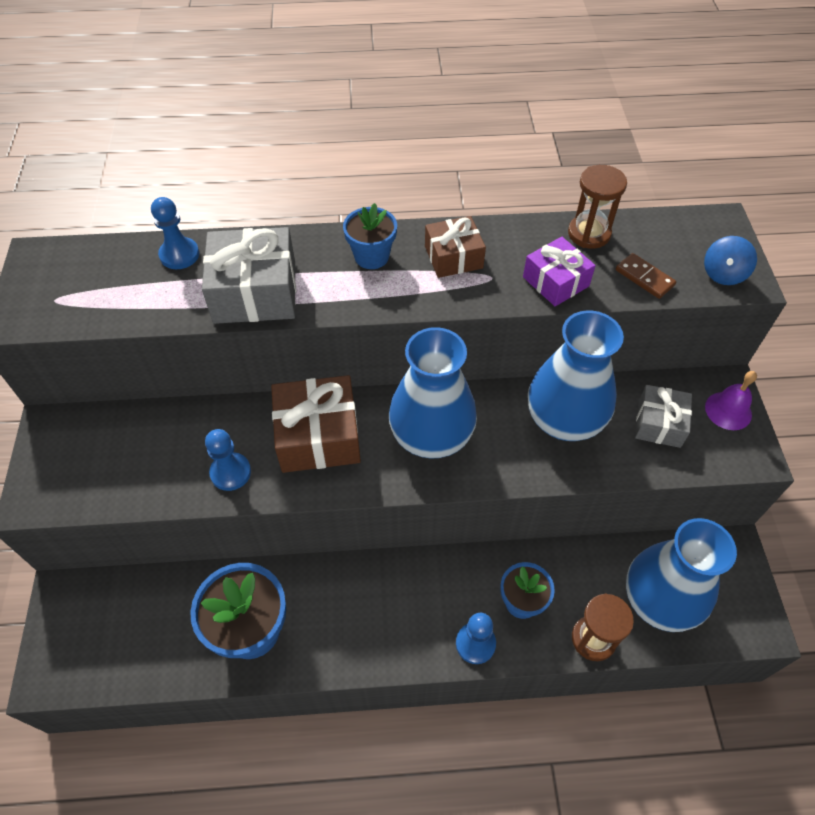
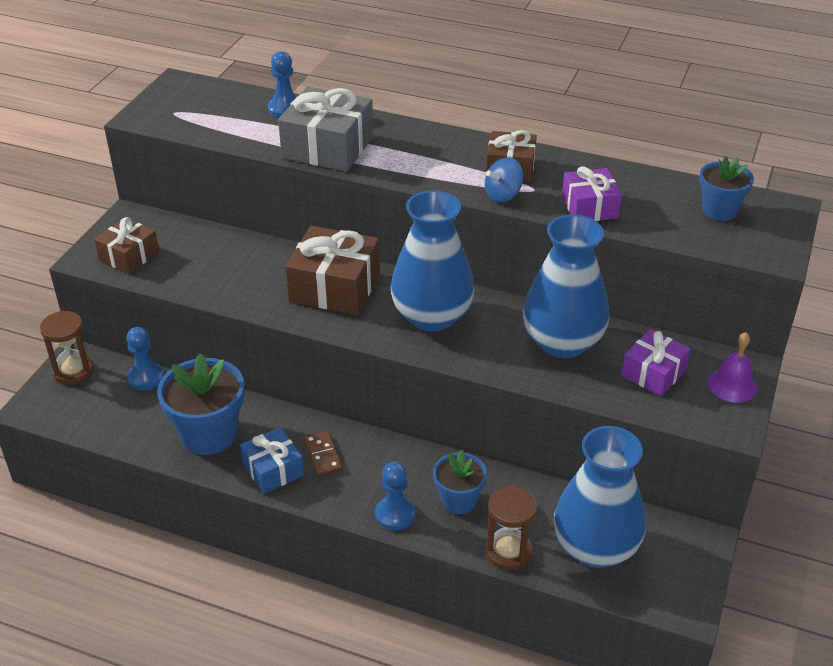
camera: 25 degrees right, 15 degrees down
(77, 479) = (129, 256): none -> brown gift
(230, 472) = (247, 288): blue pawn -> blue pawn (146, 377)
(336, 644) = (273, 469): none -> blue gift
(371, 256) = (440, 149): blue flower pot -> blue flower pot (719, 210)
(589, 234) = (648, 183): brown hourglass -> brown hourglass (73, 371)
(644, 278) = (675, 226): brown domino -> brown domino (322, 455)
(659, 423) = (653, 373): grey gift -> purple gift
(723, 274) = (756, 244): blue spinning top -> blue spinning top (503, 195)

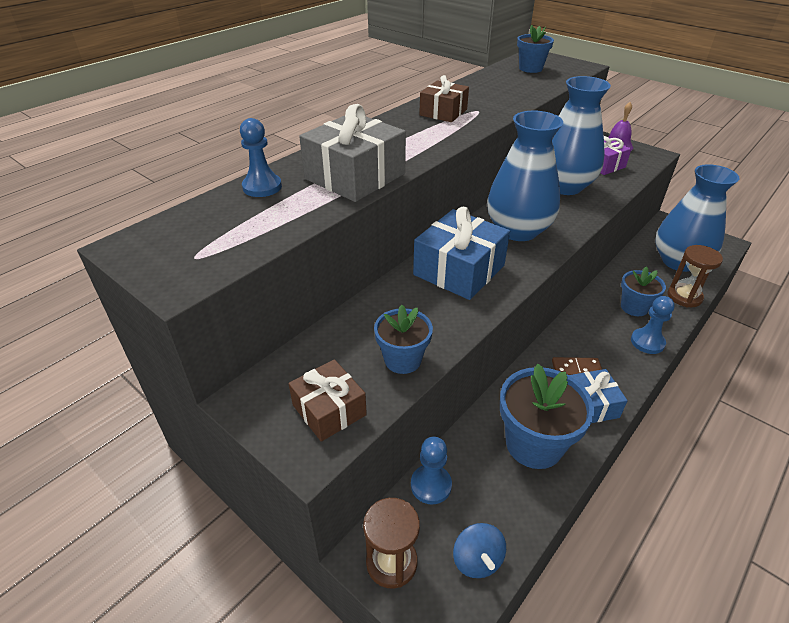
camera: 70 degrees left, 0 degrees up
(194, 279) = (402, 360): none -> blue flower pot
(334, 287) = (459, 270): brown gift -> blue gift
(503, 195) = (480, 121): blue spinning top -> blue spinning top (477, 560)
(589, 207) = (510, 98): purple gift -> none

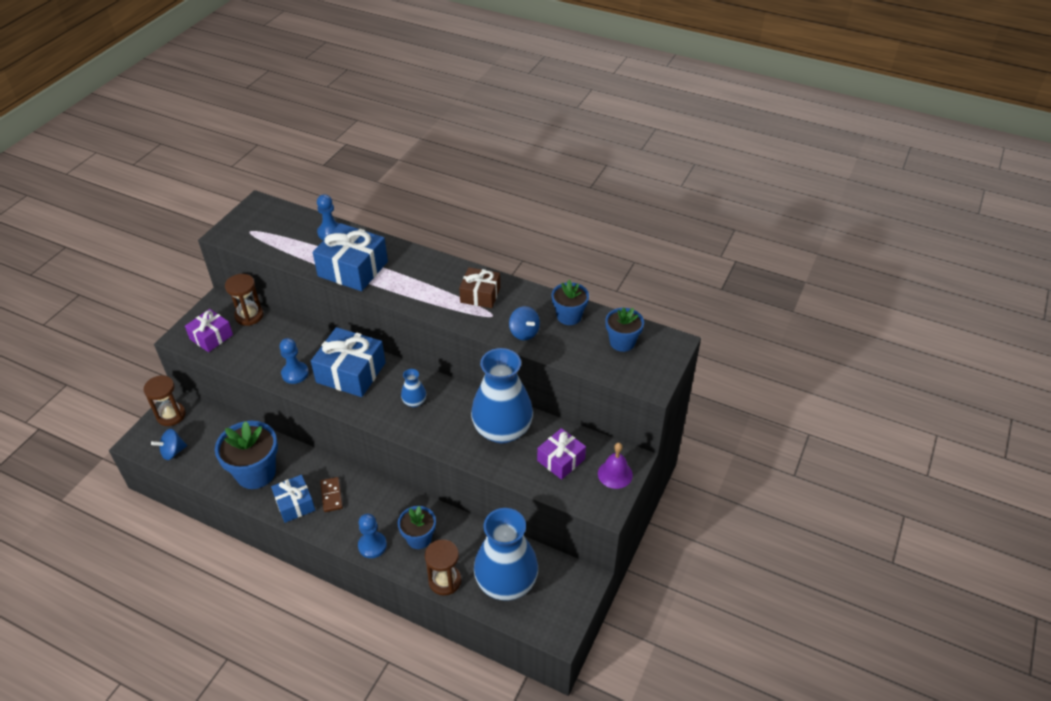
camera: 75 degrees right, 5 degrees up
(301, 359) = (249, 316): none -> brown hourglass
(329, 410) = (211, 337): brown gift -> purple gift
(355, 176) = (353, 269): grey gift -> blue gift
(402, 360) = (253, 359): blue flower pot -> blue flower pot (569, 316)
(431, 485) = (220, 424): blue pawn -> blue pawn (295, 373)
(508, 100) = (524, 332): none -> blue spinning top
(518, 230) = (414, 402): blue vase -> blue vase, size x0.42

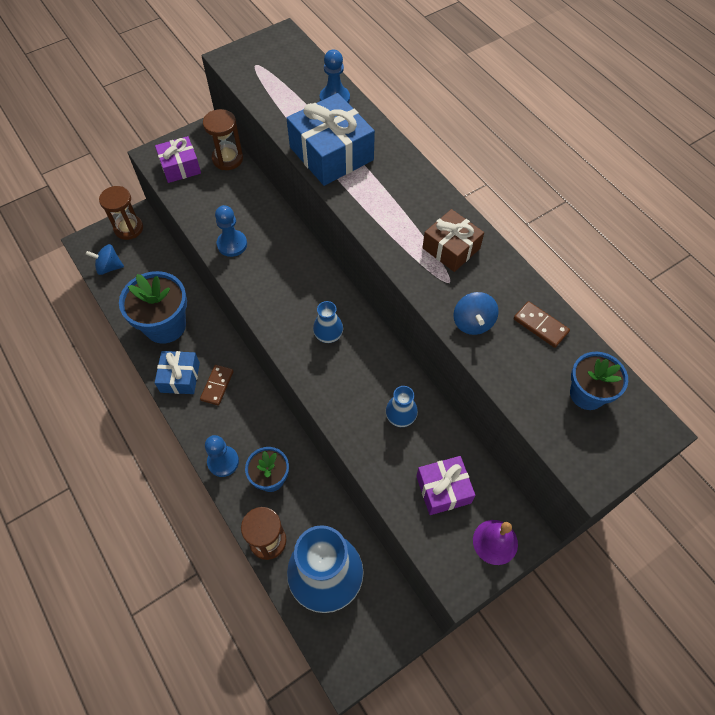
camera: 30 degrees right, 15 degrees up
(351, 372) = (285, 269): blue gift -> none
(502, 430) = (400, 417): blue vase -> blue vase, size x0.42
(569, 316) = (540, 326): blue flower pot -> brown domino

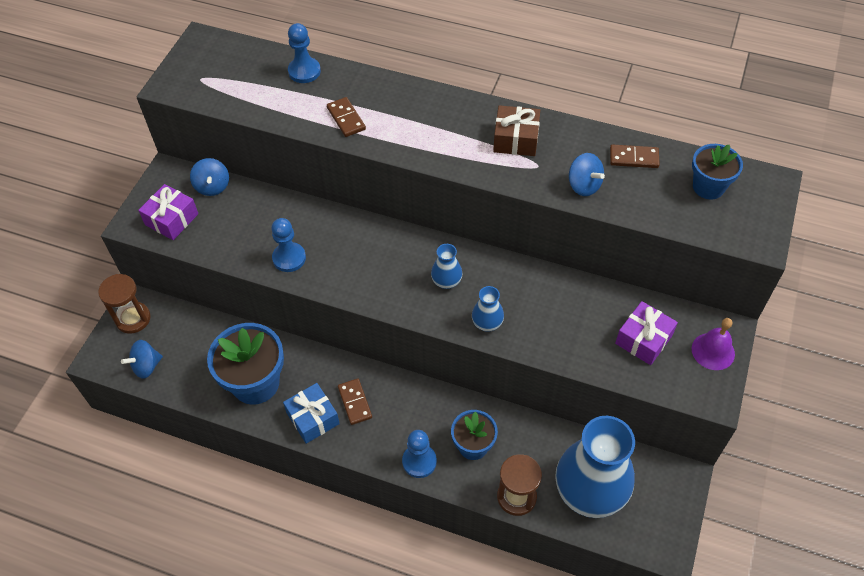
camera: 35 degrees left, 5 degrees down
(227, 159) = (212, 186): brown hourglass -> blue spinning top
(331, 153) = (346, 119): blue gift -> brown domino
(400, 417) = (563, 307): blue vase -> blue vase (487, 323)

